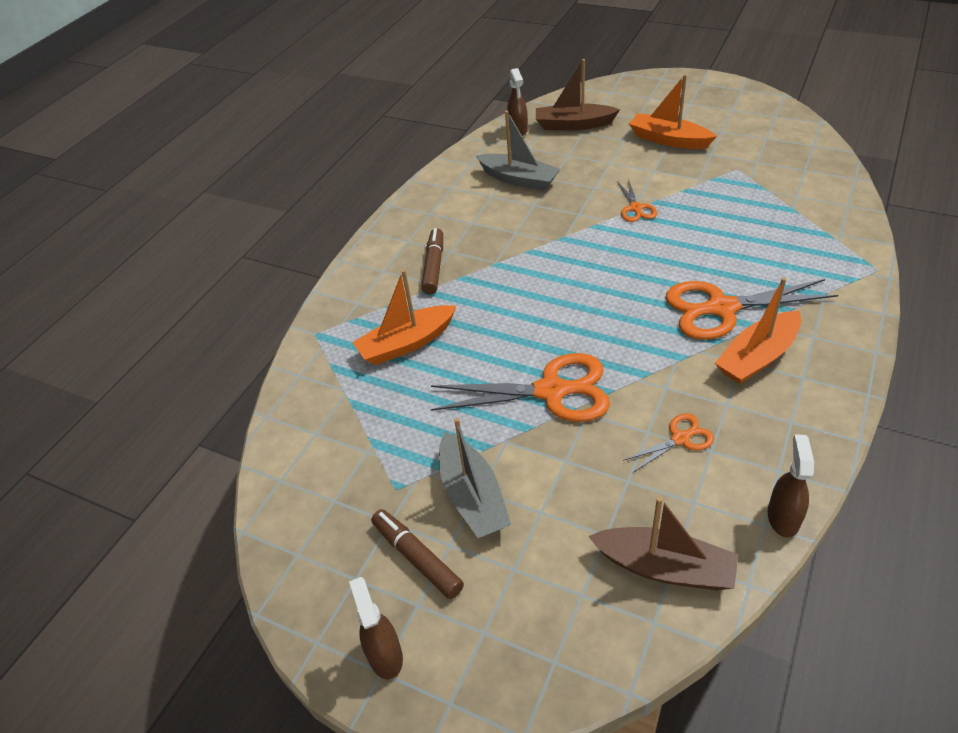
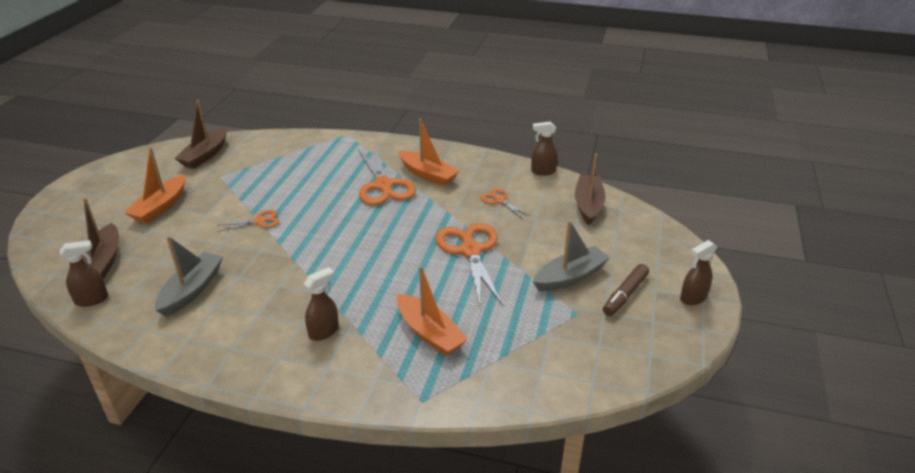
camera: 105 degrees left, 10 degrees down
(434, 266) = (324, 331): brown marker -> brown spray bottle
(788, 152) = (205, 155): none -> brown boat

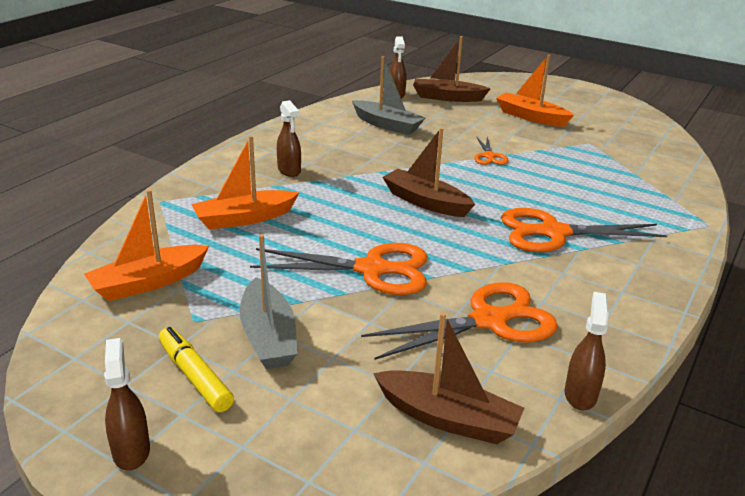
camera: 105 degrees right, 5 degrees down
(205, 155) = (639, 138): brown boat -> brown boat (425, 202)
(427, 174) = (580, 271): orange boat -> orange boat (148, 282)
(499, 200) = (490, 320): orange scissors -> orange scissors, size x2.00
(625, 295) = (194, 376): brown marker -> yellow marker

